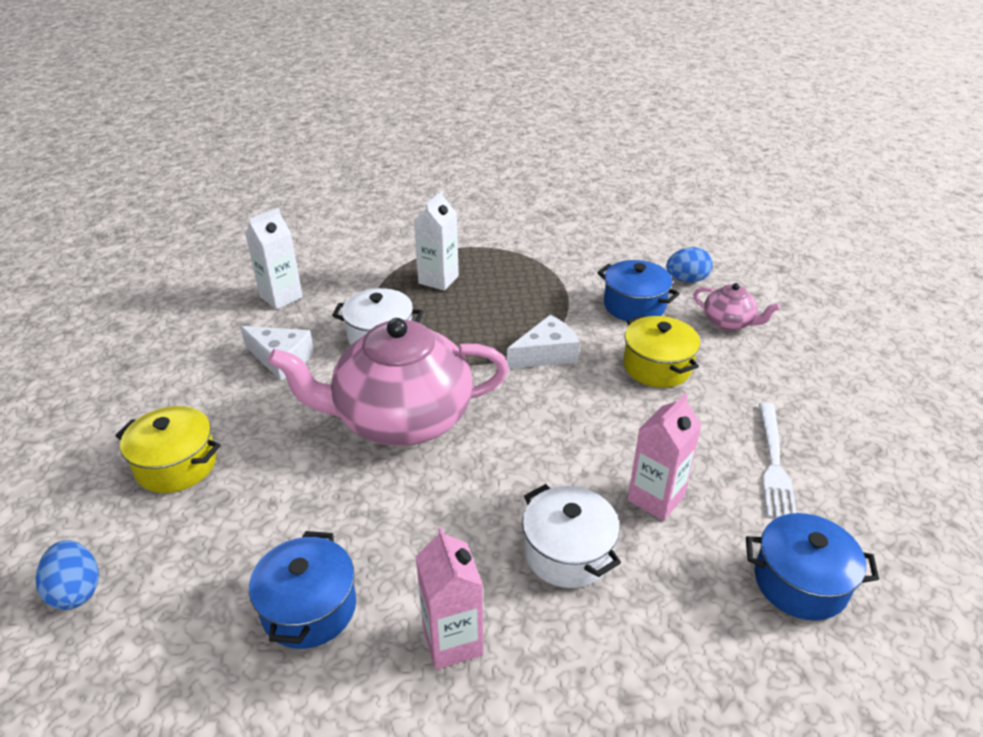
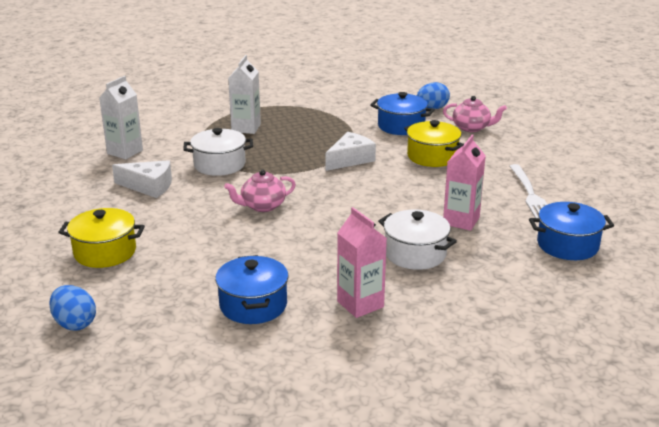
camera: 15 degrees left, 10 degrees down
(401, 418) = (262, 206): pink teapot -> pink teapot, size x0.44

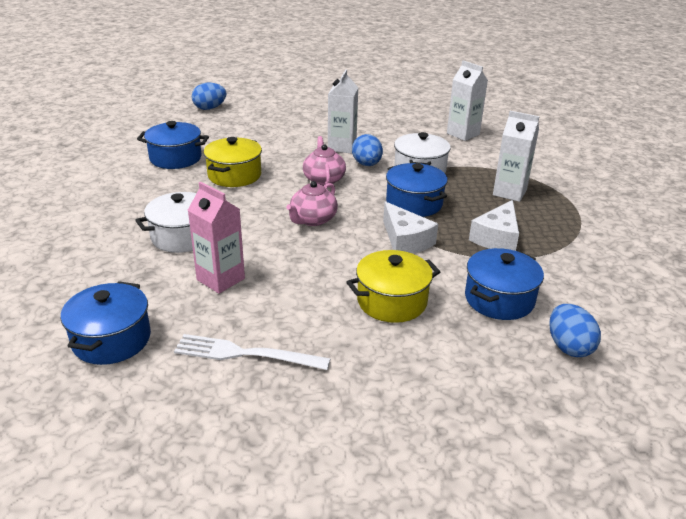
camera: 105 degrees right, 5 degrees up
(105, 252) = (290, 119): yellow pot -> yellow pot (234, 175)
(149, 186) = (388, 138): white cheese -> white cheese (497, 238)
(180, 208) = (342, 147): none -> white carton
(218, 190) = (367, 164): none -> blue egg
(287, 161) = (414, 203): none -> blue pot
(360, 304) = (135, 196): pink carton -> none
(471, 128) = (482, 367): pink teapot -> pink teapot (312, 219)

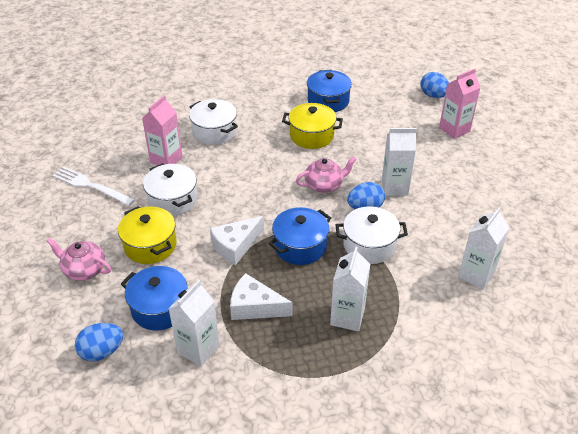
camera: 80 degrees right, 10 degrees up
(112, 339) = (102, 133): blue pot -> none
(246, 354) = (91, 186): white fork -> white fork turned 60 degrees counterclockwise
(270, 109) = (454, 129): none -> pink carton
(310, 279) = (172, 200): none -> white pot
(312, 219) = (254, 189): pink teapot -> pink teapot (84, 270)
(556, 276) = (198, 349): none -> white carton

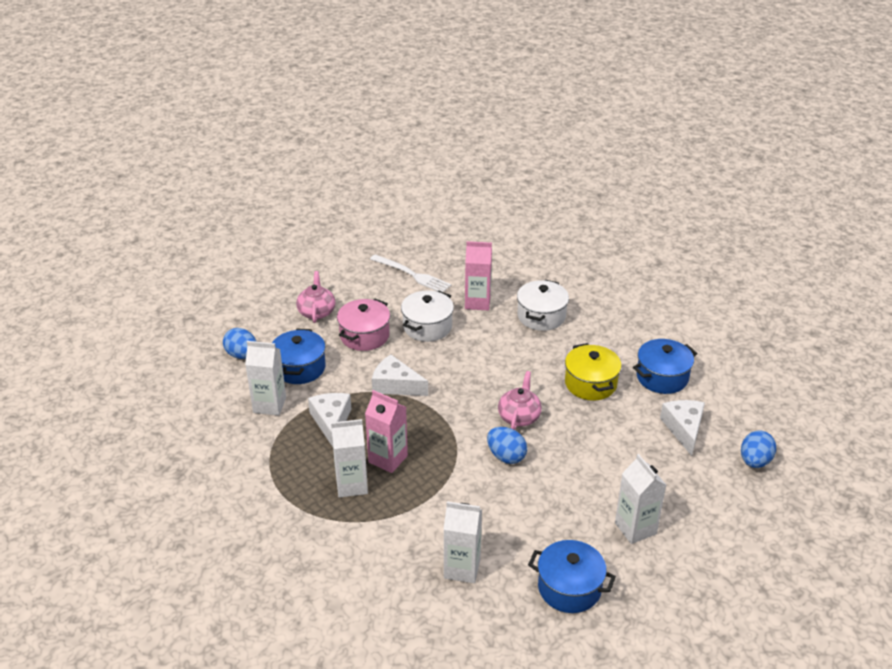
camera: 65 degrees right, 5 degrees down
(91, 186) = (412, 275): white fork -> white fork turned 120 degrees clockwise
(150, 245) = (364, 336): yellow pot -> pink pot
(300, 246) = (421, 426): blue pot -> blue pot (569, 588)
(324, 185) = (519, 417): pink teapot -> pink teapot turned 120 degrees counterclockwise
(369, 245) = (453, 474): white pot -> none
(386, 112) = (684, 429): none -> white cheese
(394, 187) = (555, 470): white carton -> white carton (635, 528)
(454, 129) = (701, 496): pink carton -> pink carton (388, 459)

